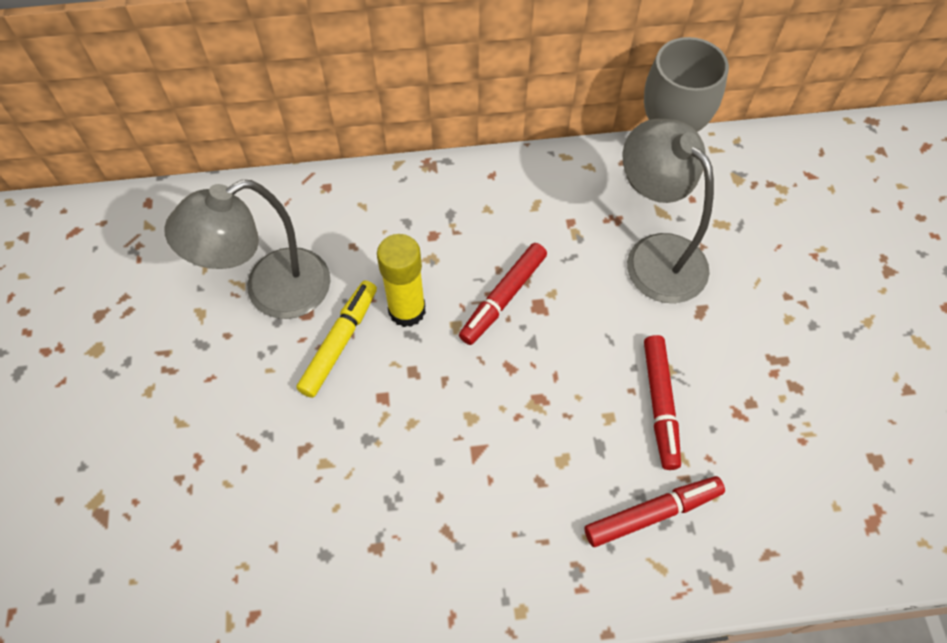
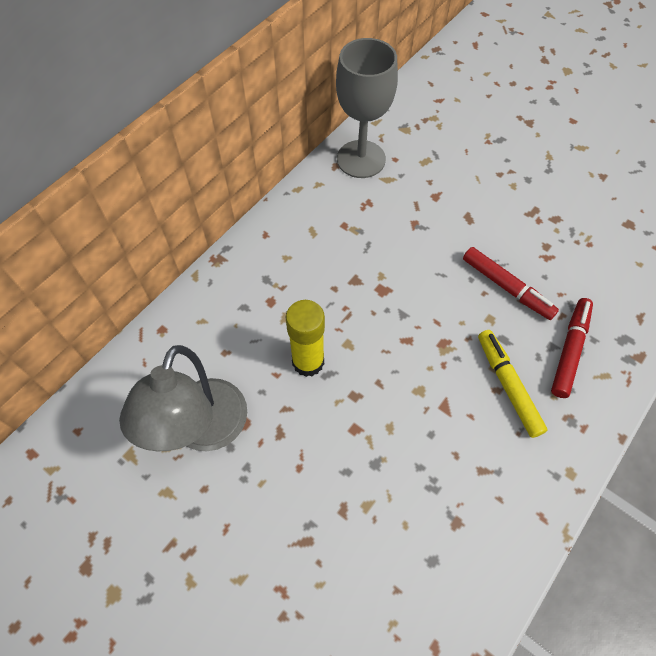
camera: 45 degrees left, 0 degrees up
(339, 342) = (288, 421): yellow marker -> yellow marker (507, 385)
(503, 298) = (357, 303): red marker -> none
(655, 255) = (411, 206): grey lamp -> none

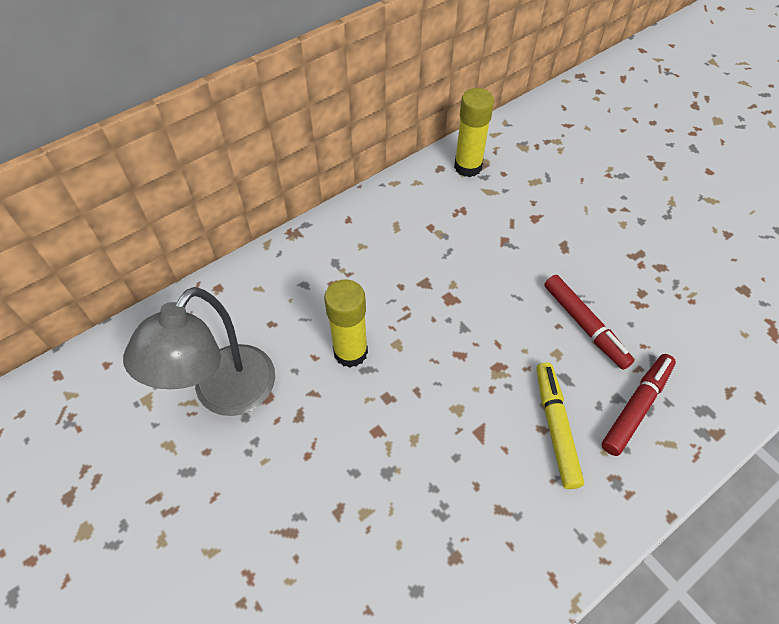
camera: 15 degrees right, 5 degrees down
(361, 159) = (468, 167): grey goblet -> yellow glue stick

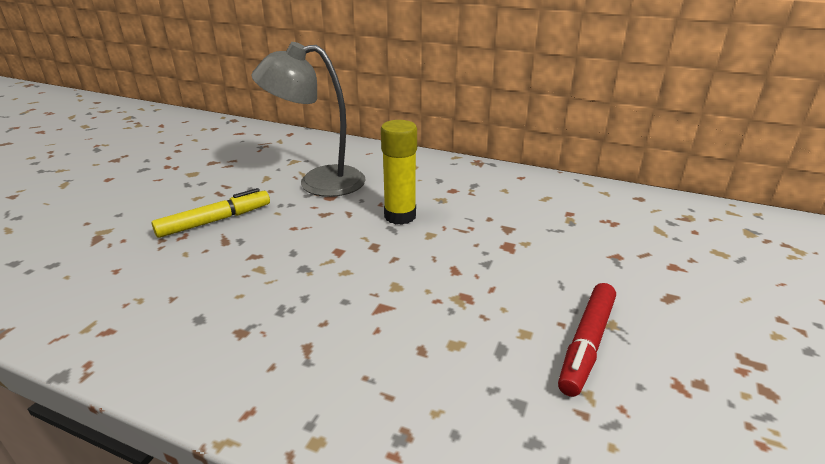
camera: 60 degrees right, 25 degrees down
(468, 167) = (666, 210): yellow glue stick -> none
(555, 427) = (432, 359): yellow marker -> yellow marker (215, 221)
(636, 407) = (523, 426): red marker -> none

